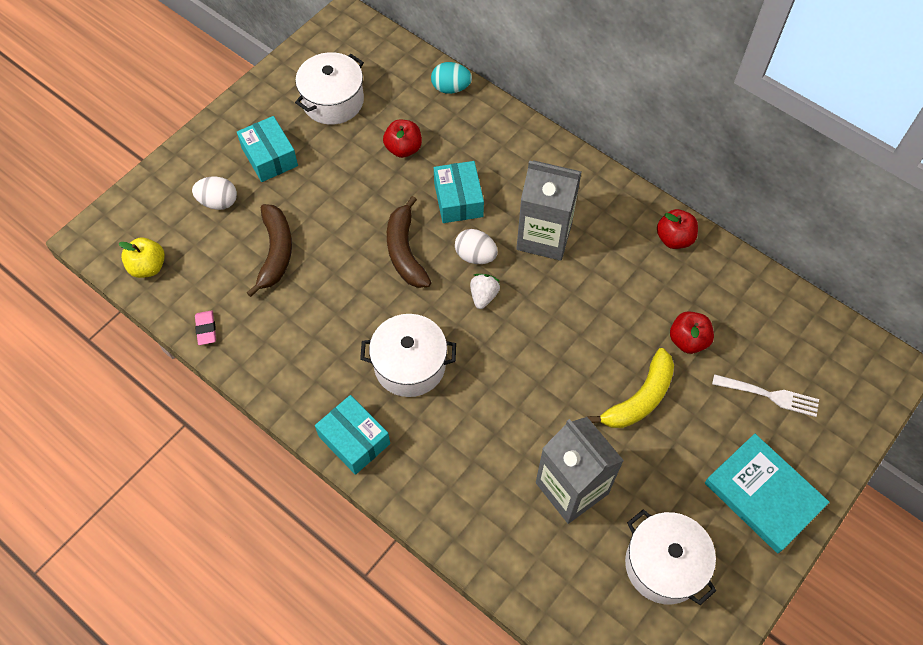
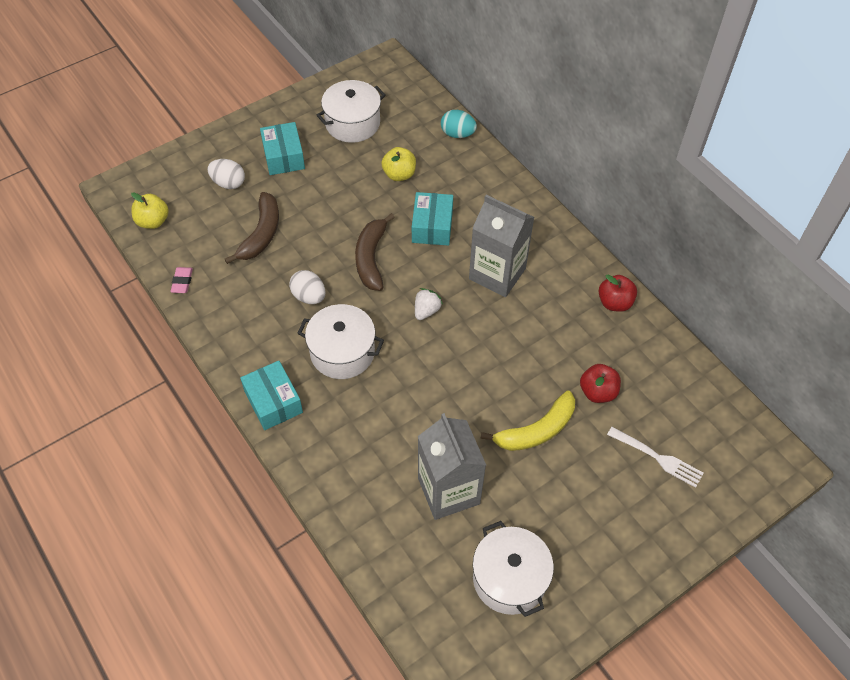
camera: 15 degrees right, 5 degrees down
(403, 148) = (399, 174): red apple -> yellow apple
(475, 256) = (431, 276): white egg -> white egg (309, 296)
(763, 495) = (623, 542): turquoise book -> none

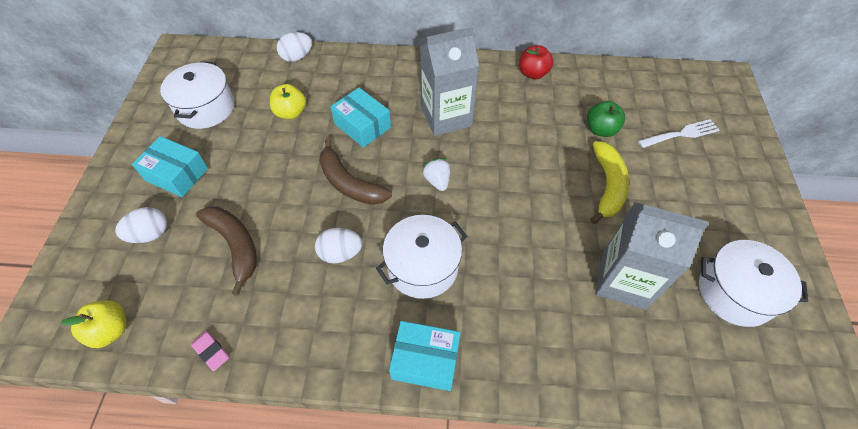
camera: 50 degrees left, 0 degrees up
(457, 134) = (297, 57): turquoise egg -> white egg
(597, 392) = (601, 130): red apple -> green apple

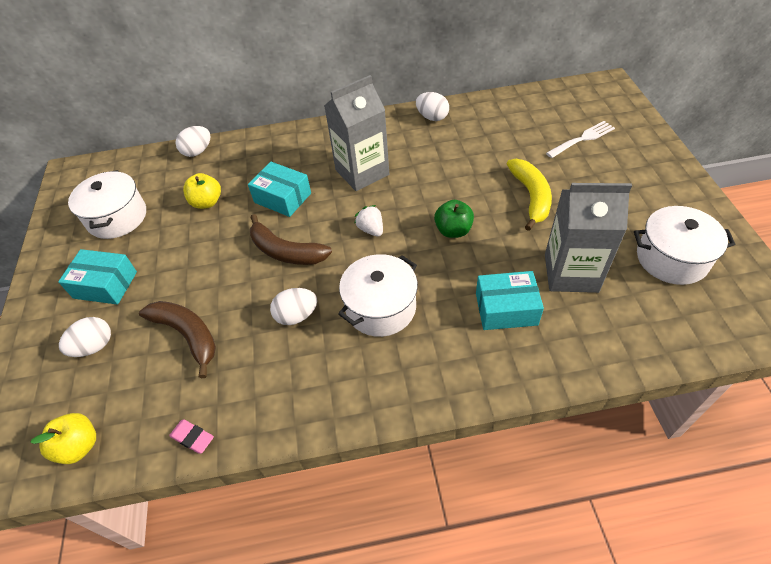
camera: 10 degrees left, 5 degrees down
(425, 360) = (409, 389): turquoise box -> turquoise box (506, 309)
(533, 73) = (432, 117): red apple -> white egg
(601, 130) = (509, 151): green apple -> green apple (453, 230)

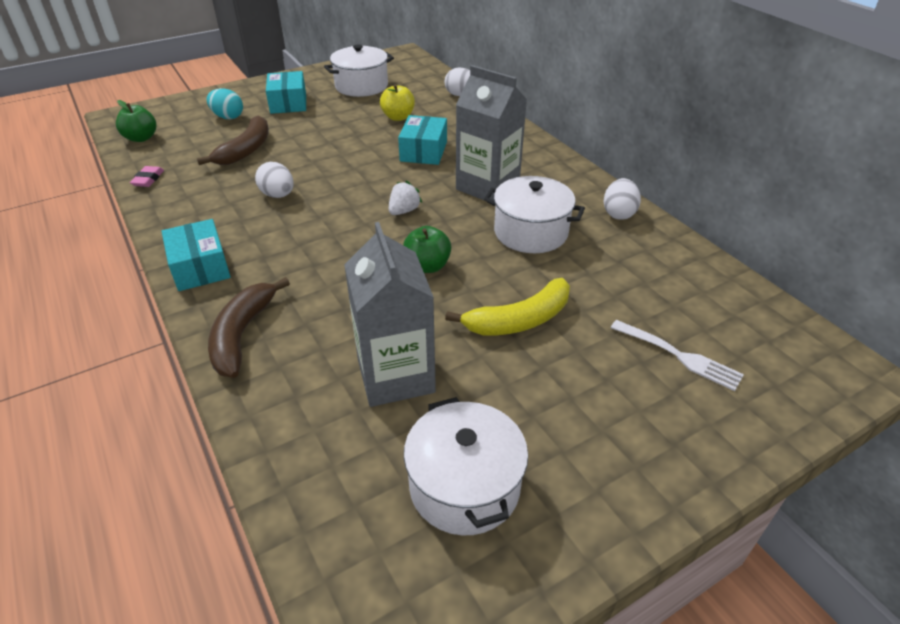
camera: 65 degrees right, 10 degrees down
(79, 446) = (141, 138): yellow apple -> green apple
(94, 346) = (228, 117): white egg -> turquoise egg
(286, 251) = (354, 170): brown banana -> brown banana (242, 335)
(380, 307) = (299, 239): white pot -> white pot (530, 232)
(506, 309) = (320, 327): turquoise box -> turquoise box (200, 267)

